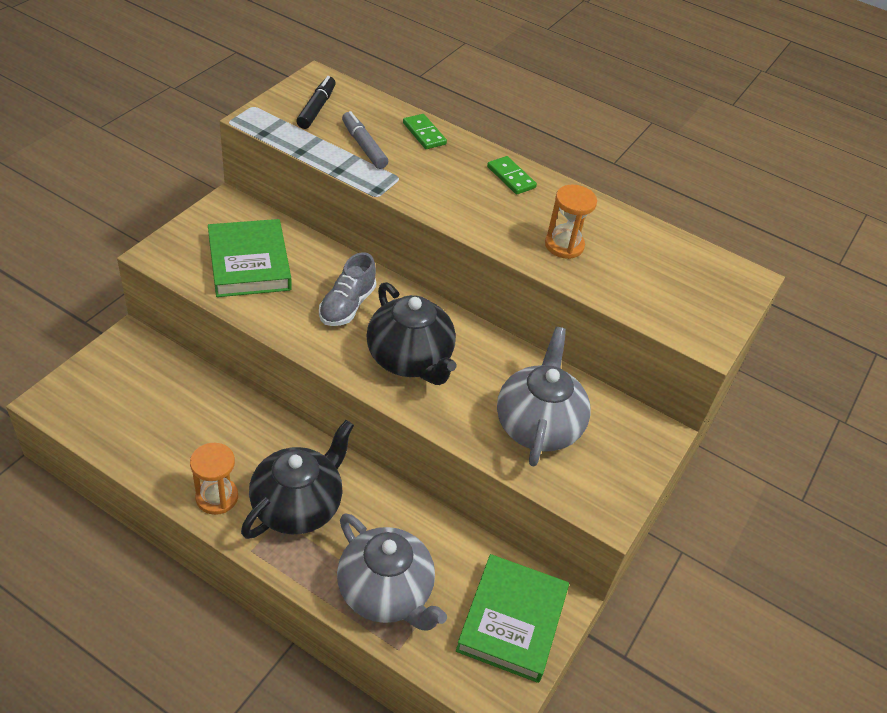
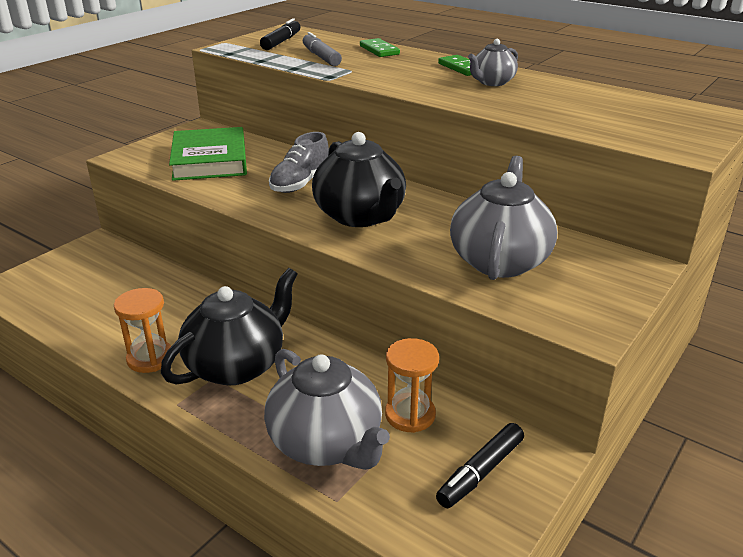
camera: 10 degrees right, 15 degrees down
(512, 621) = (480, 472): green book -> black marker
(541, 209) = (492, 82): none -> grey teapot
(564, 245) = (516, 100): orange hourglass -> orange hourglass (410, 415)

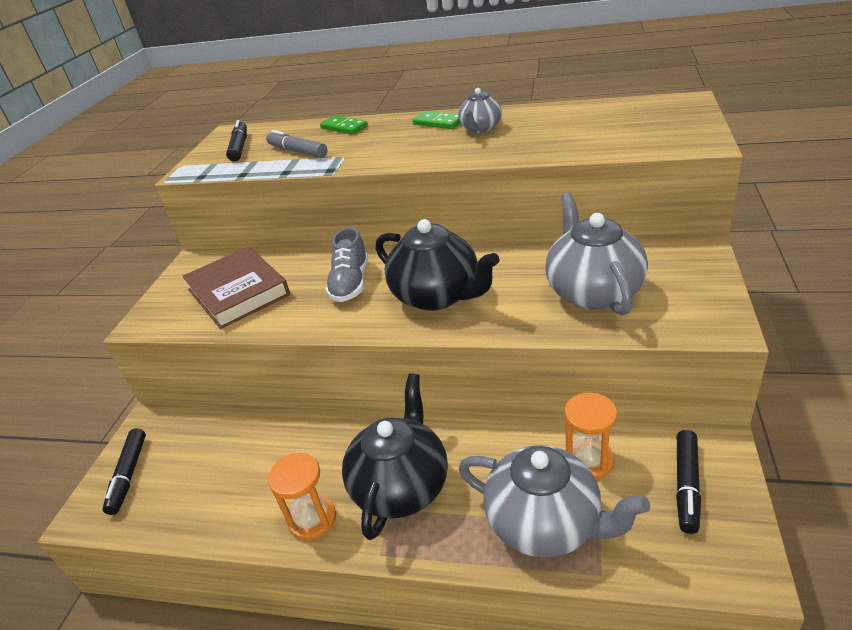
camera: 20 degrees left, 5 degrees up
(52, 274) = (129, 475): none -> black marker
(210, 160) = (238, 292): green book -> brown book

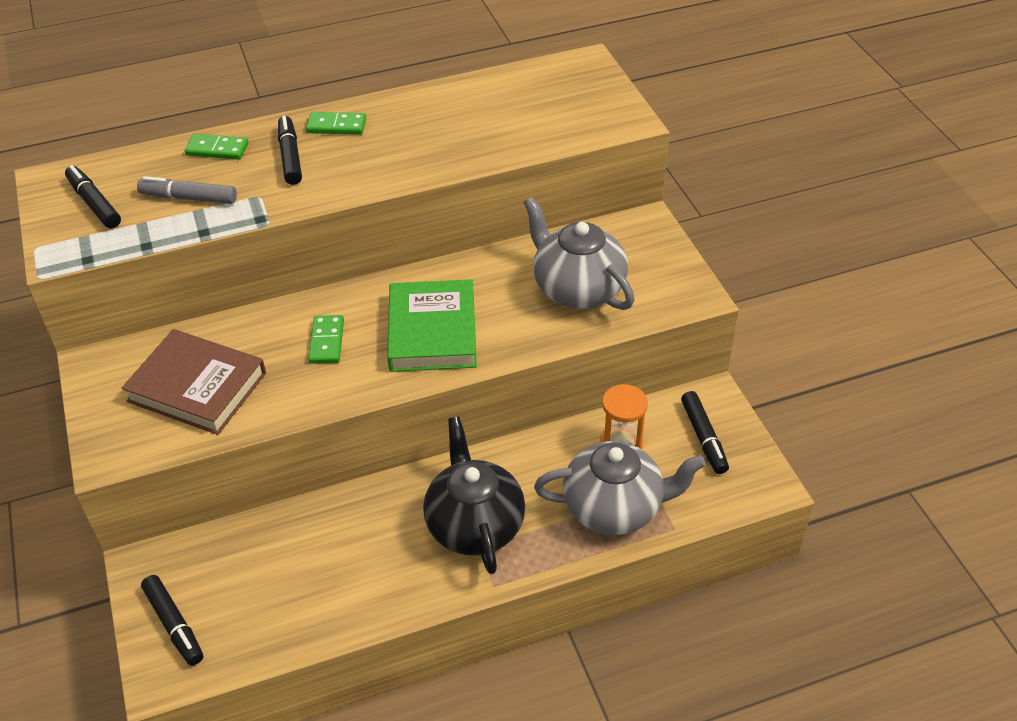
camera: 35 degrees left, 10 degrees up
(312, 519) = (412, 584): orange hourglass -> none
(350, 283) = (326, 341): grey shoe -> green domino
(388, 136) = (290, 156): none -> black marker
(437, 296) = (432, 331): black teapot -> green book
(480, 129) = (395, 129): grey teapot -> none

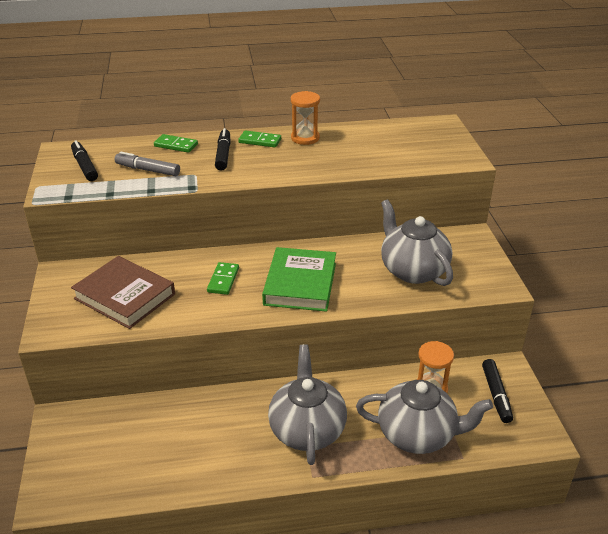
camera: 10 degrees right, 10 degrees down
(174, 624) = (68, 464): black marker -> none
(400, 113) = (305, 138): none -> orange hourglass
(475, 524) = (307, 429): black teapot -> grey teapot

